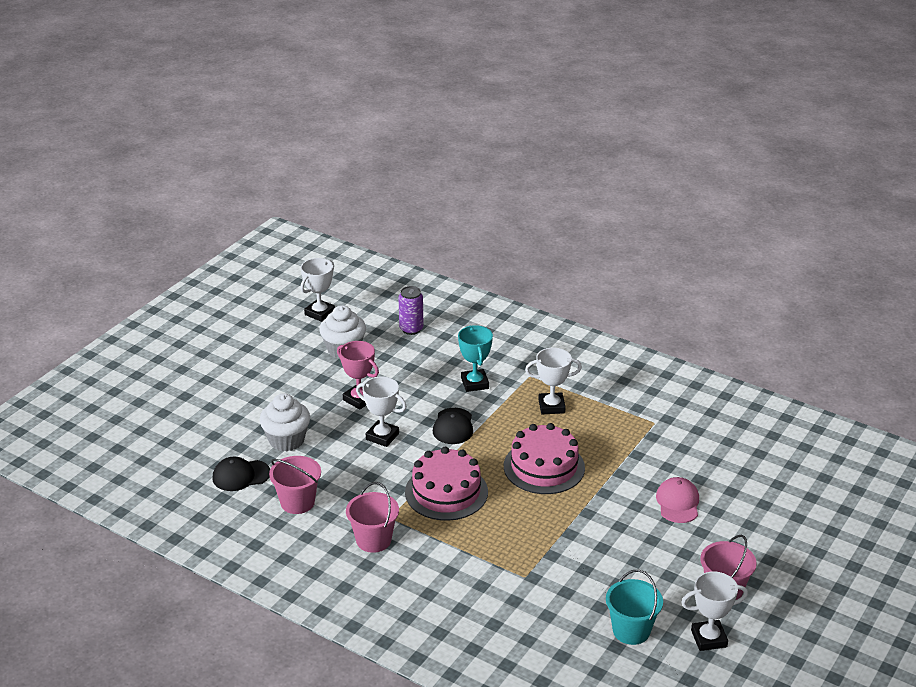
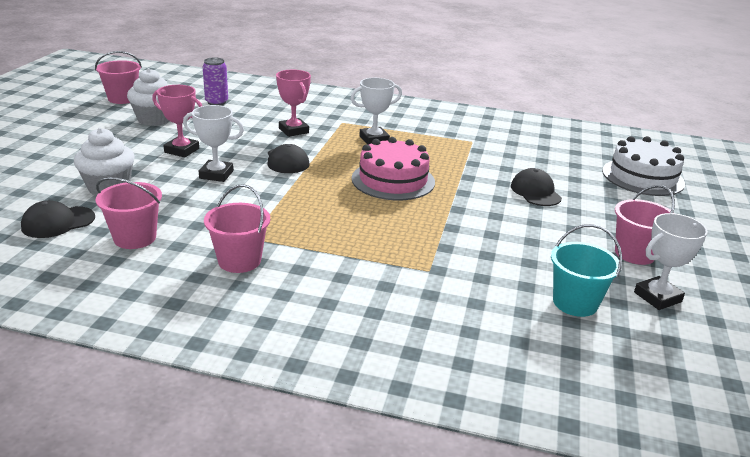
camera: 20 degrees left, 5 degrees down
(320, 313) = (122, 98): white trophy -> pink bucket
(446, 492) = (304, 209): pink cake -> none
(475, 383) = (293, 131): turquoise trophy -> pink trophy
(678, 503) = (535, 192): pink cap -> black cap
(808, 499) = (643, 177): none -> white cake

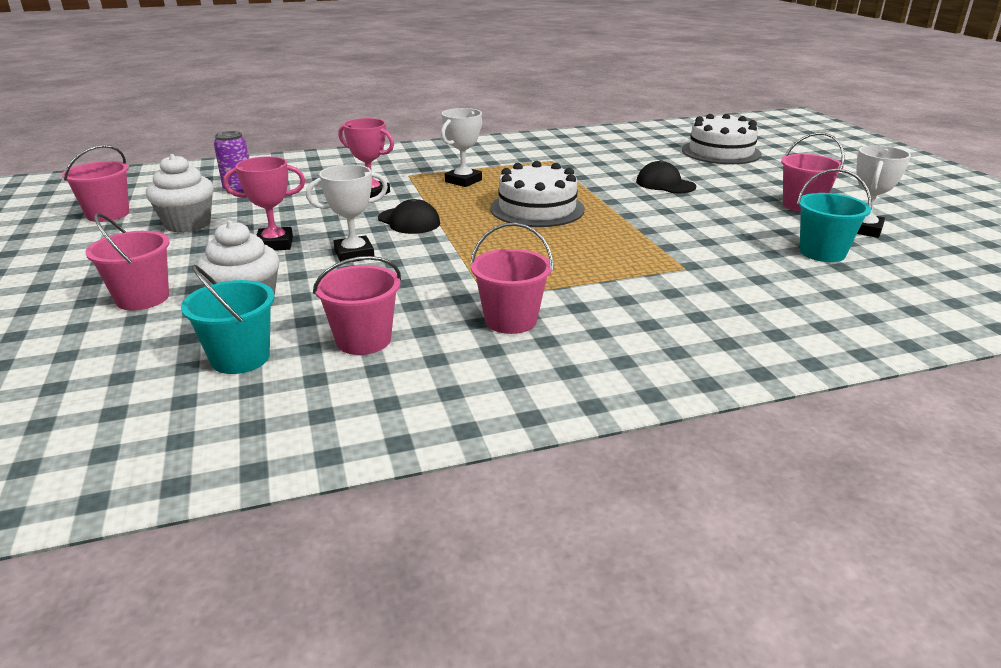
camera: 30 degrees left, 0 degrees up
(58, 222) = (240, 358): black cap -> turquoise bucket
(64, 163) = (142, 298): none -> pink bucket
(393, 180) = (537, 209): pink cake -> white cake

